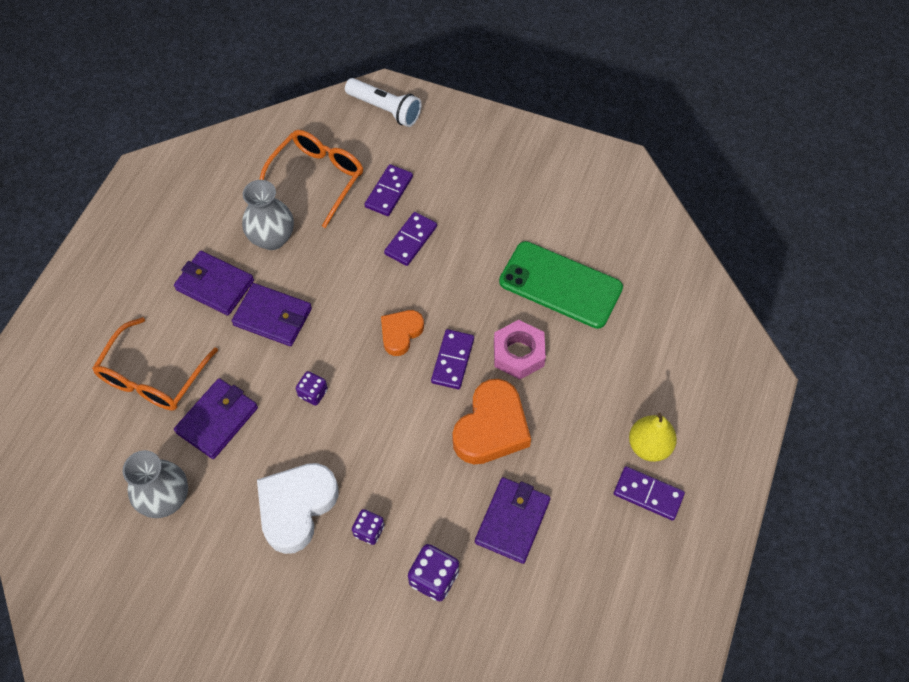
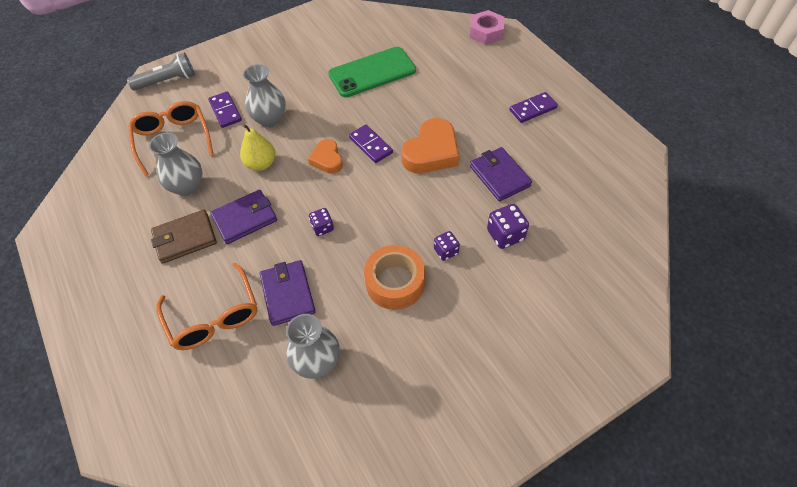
camera: 50 degrees left, 5 degrees down
(215, 285) = (185, 238): purple wallet -> brown wallet
(296, 507) = (395, 283): white heart -> orange tape
(385, 109) = (167, 81): white flashlight -> grey flashlight
(410, 240) = (270, 119): purple domino -> grey vase
(491, 428) = (431, 152): orange heart -> orange heart turned 60 degrees clockwise
(518, 353) = (396, 114): pink nut -> pink nut (486, 32)
(649, 446) = (504, 92): yellow pear -> yellow pear (261, 164)

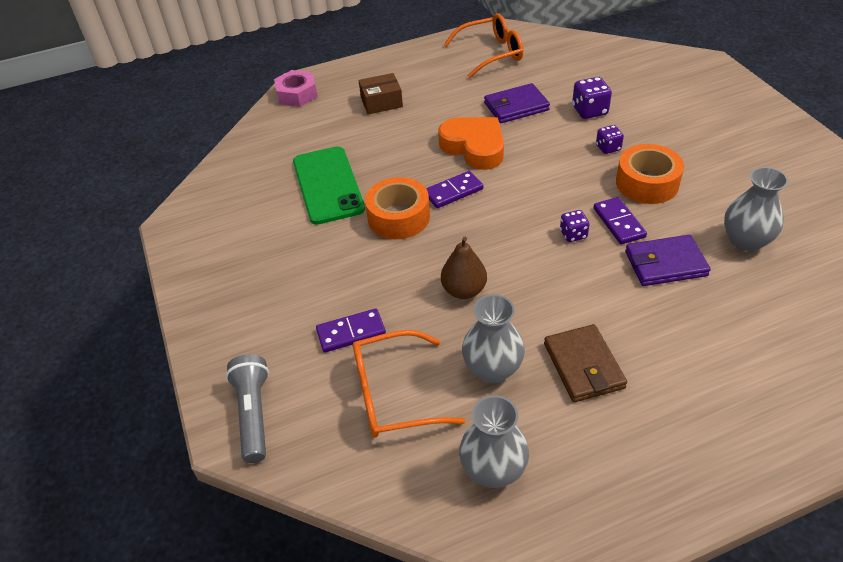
camera: 80 degrees left, 10 degrees down
(214, 317) = (701, 328): orange glasses -> orange glasses (491, 53)
(245, 219) = (555, 304): purple wallet -> none
(261, 164) = (464, 290): yellow pear -> brown pear
(270, 119) = (383, 282): grey vase -> grey vase (493, 470)
(327, 159) = (468, 228): orange heart -> none
(338, 117) = (398, 217): none -> orange tape
(486, 84) = (381, 102): none -> brown box
(533, 109) = (429, 77): purple domino -> purple domino (619, 222)

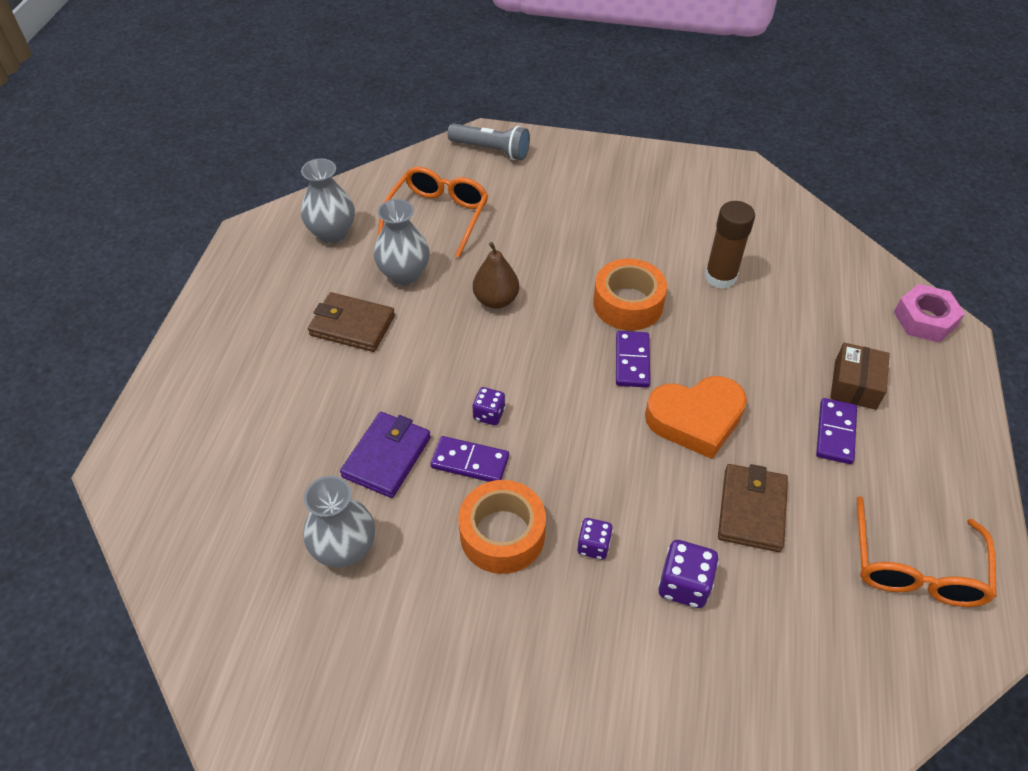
camera: 120 degrees right, 5 degrees up
(328, 185) = (720, 277): green phone -> brown glue stick
(351, 332) = (516, 218): purple domino -> purple domino (835, 433)
(516, 106) = (751, 510): purple wallet -> brown wallet

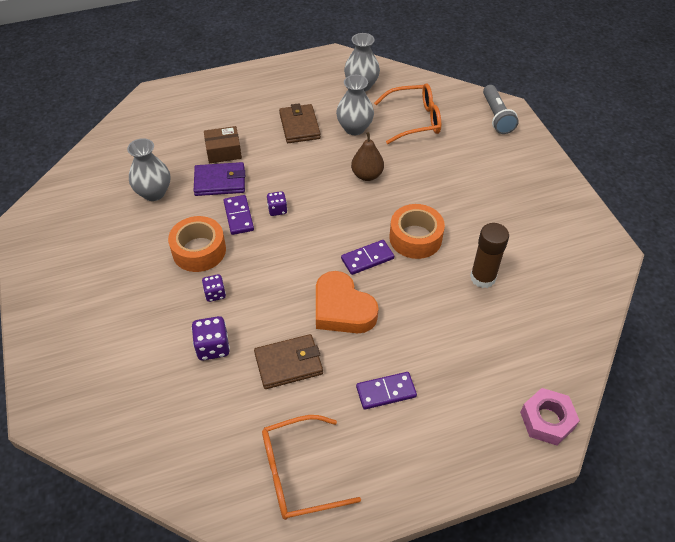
camera: 60 degrees right, 0 degrees up
(855, 385) = (440, 391): brown box -> brown box (223, 151)

